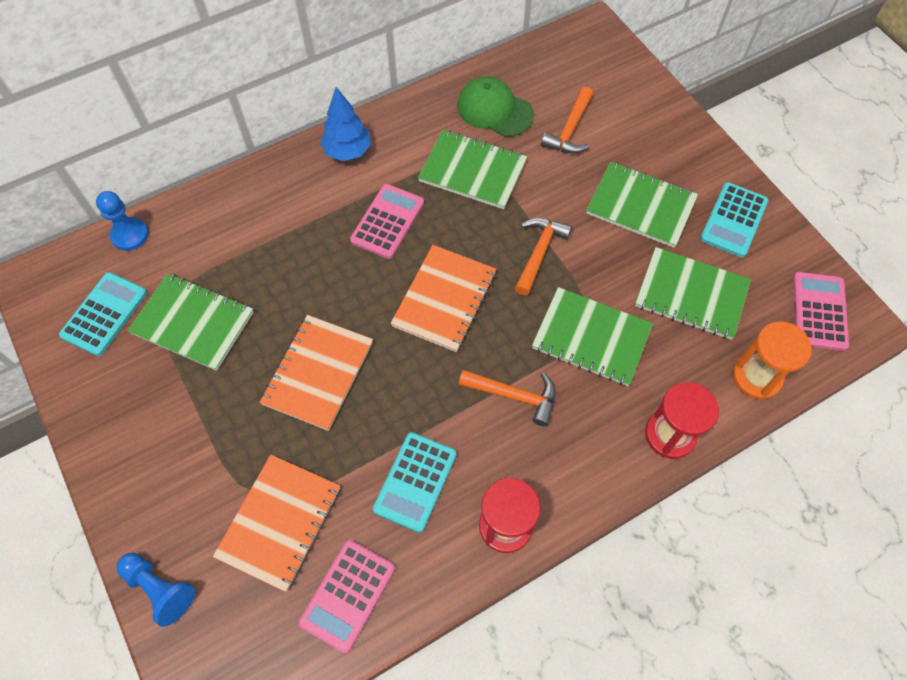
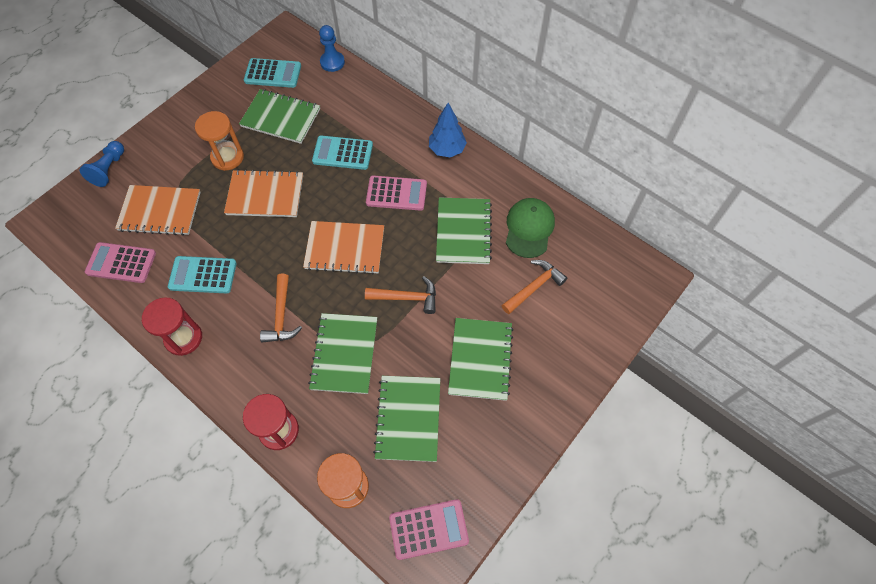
camera: 70 degrees right, 0 degrees up
(193, 322) = (281, 118): green notebook -> green notebook turned 75 degrees counterclockwise
(227, 408) = (227, 157): none -> orange hourglass
(569, 130) = (534, 287): orange hammer -> orange hammer turned 135 degrees clockwise
(733, 220) = (496, 437): turquoise calculator -> turquoise calculator (342, 153)

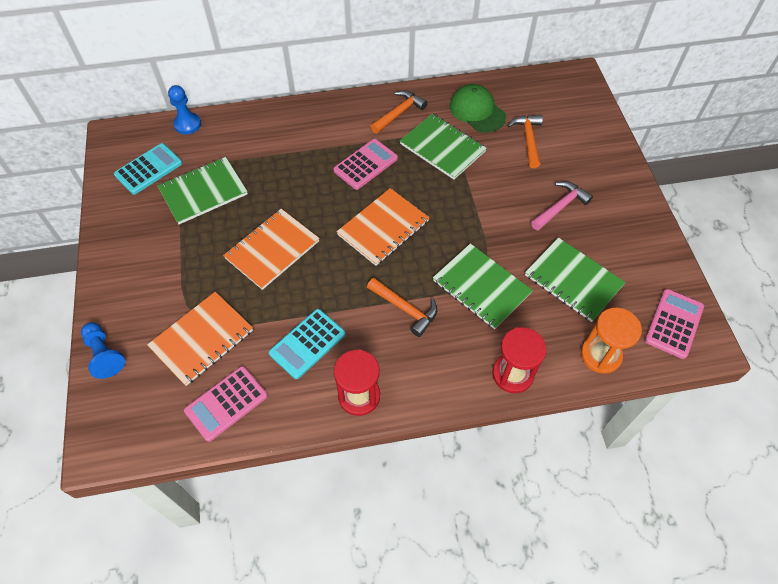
camera: 50 degrees left, 5 degrees down
(227, 157) = (201, 253): orange hourglass -> none
(342, 153) = (289, 173): turquoise calculator -> none
(407, 298) = (467, 216): orange hammer -> orange hammer (399, 113)
(447, 149) = (358, 111): blue tree -> none
(480, 359) = (560, 206): green notebook -> pink hammer

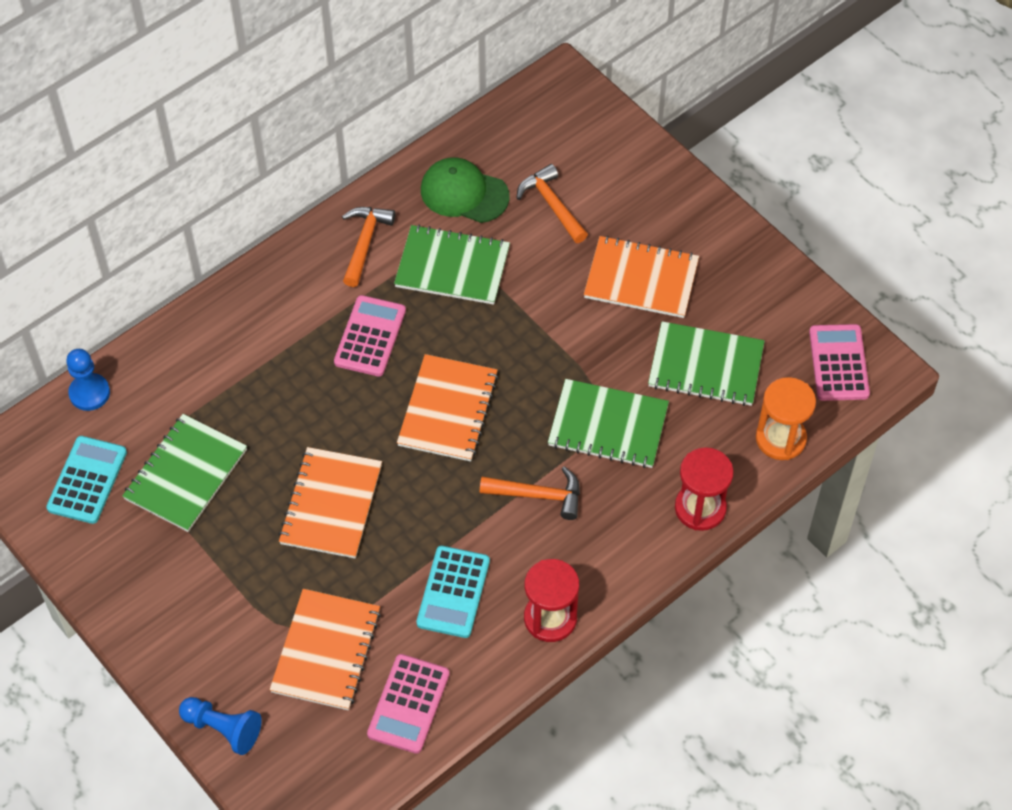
camera: 30 degrees left, 0 degrees up
(560, 206) = (641, 279): pink hammer -> orange notebook

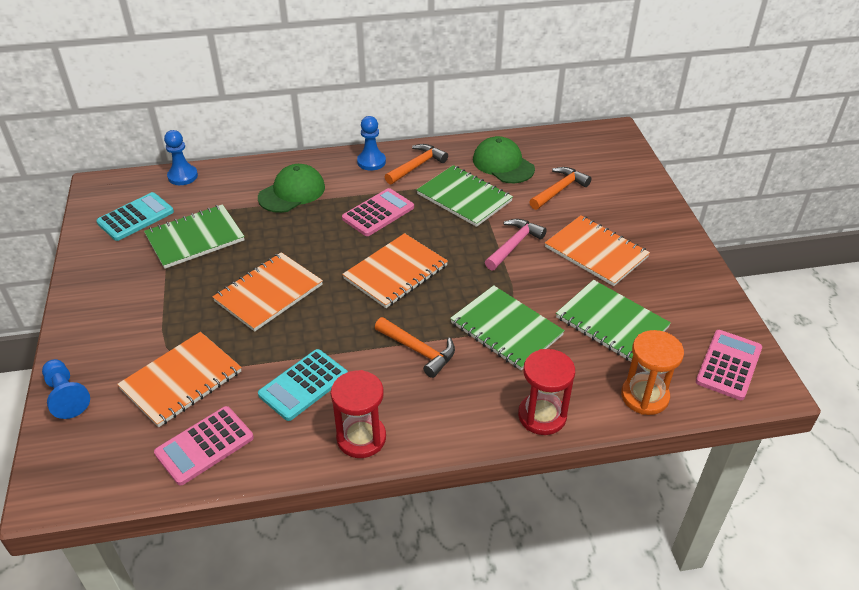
camera: 30 degrees right, 15 degrees down
(245, 354) = (292, 192): none -> green cap
(305, 261) = (371, 162): none -> blue pawn
(550, 310) = (514, 245): none -> pink hammer
(551, 204) = (559, 190): orange hammer -> orange hammer turned 45 degrees clockwise

